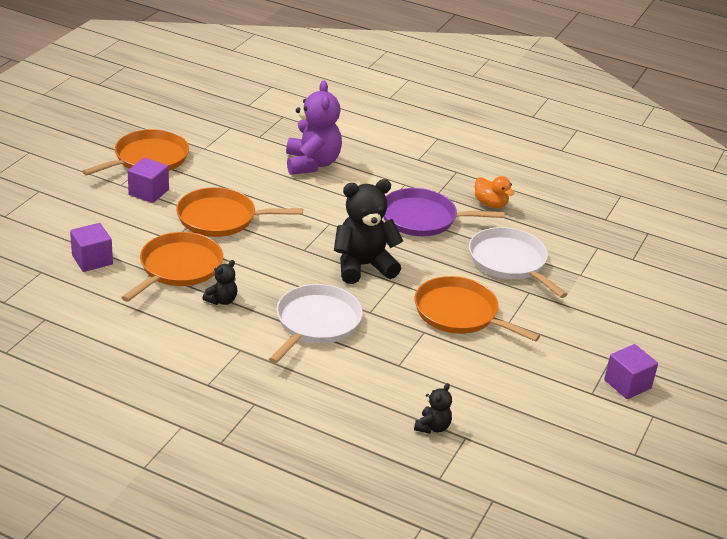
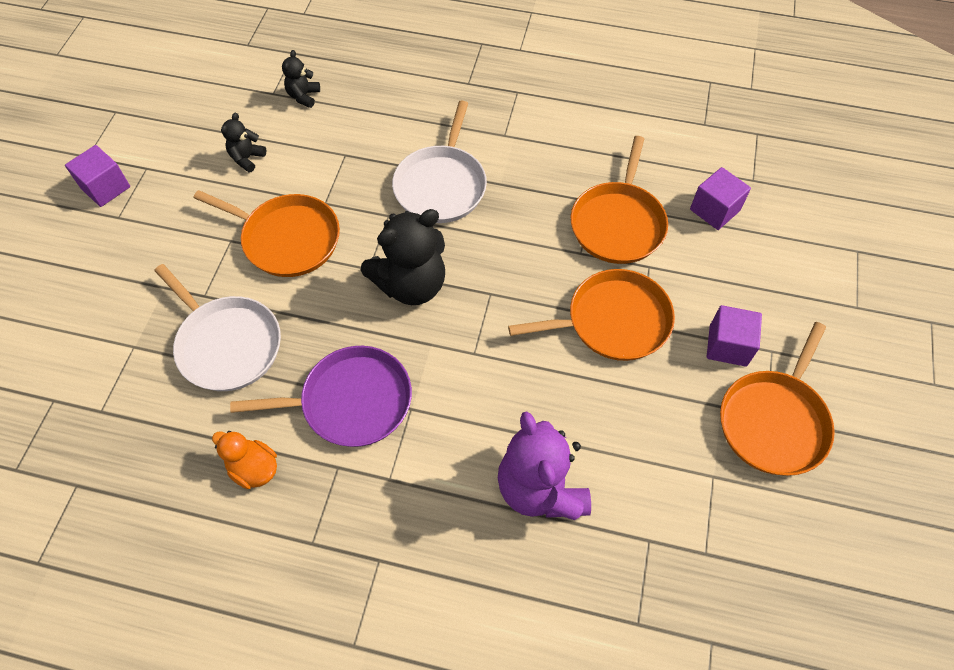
camera: 170 degrees right, 25 degrees up
(222, 300) = (549, 190): black teddy bear -> black teddy bear (247, 158)

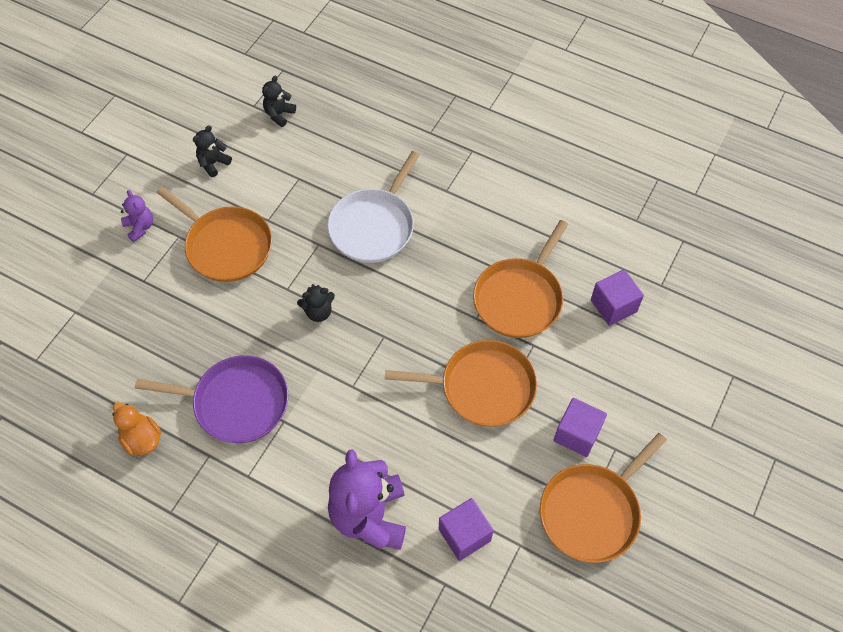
camera: 15 degrees right, 0 degrees up
(105, 187) = (89, 164): purple cube -> purple cube (464, 535)
(184, 240) = (140, 227): none -> purple teddy bear
(227, 344) = (150, 328): white pan -> none
(411, 284) = (318, 312): black teddy bear -> black teddy bear, size x0.48

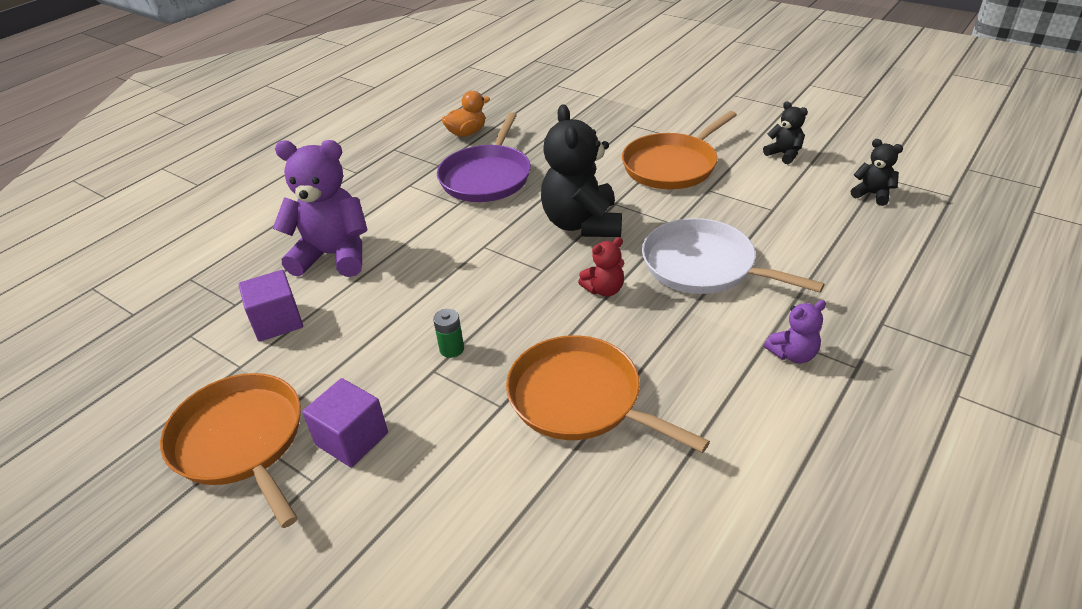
camera: 100 degrees right, 20 degrees down
(140, 227) = (694, 119): purple teddy bear -> purple teddy bear (793, 354)
(318, 312) = (582, 224): black teddy bear -> black teddy bear, size x2.08
(406, 290) = (604, 289): none -> red teddy bear
(482, 387) = (452, 349): orange pan -> green battery
(613, 306) = (551, 518): purple cube -> none

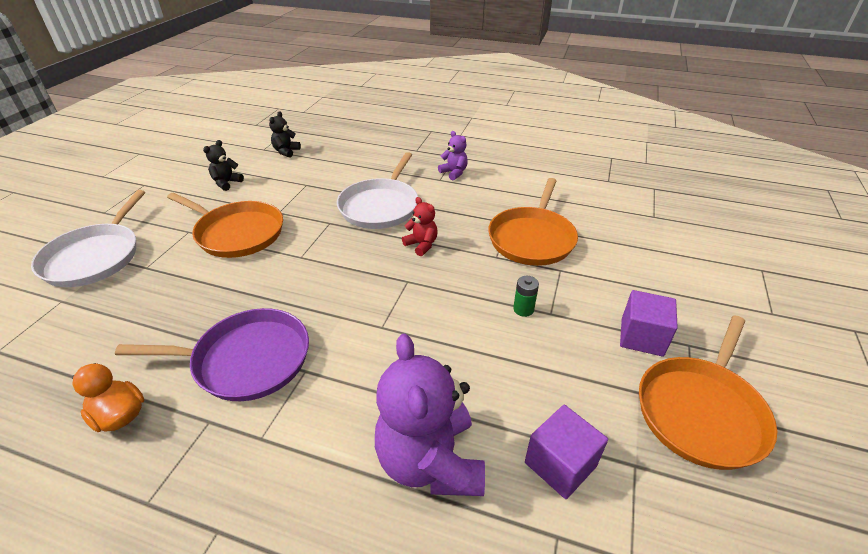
camera: 110 degrees left, 0 degrees up
(582, 224) = (335, 270): black teddy bear -> none
(656, 101) = (95, 257): none -> white pan

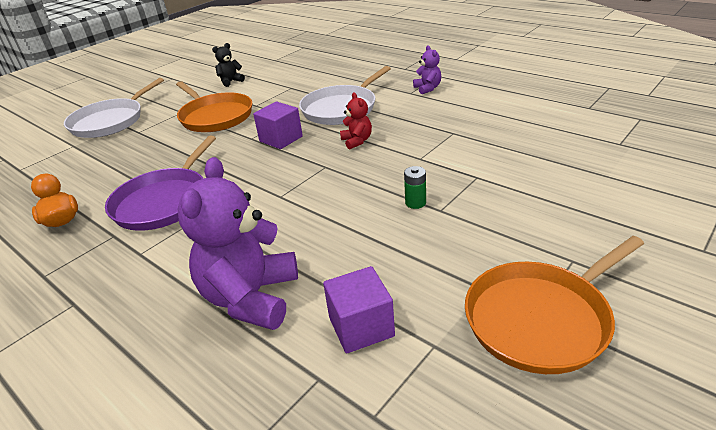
camera: 25 degrees right, 5 degrees down
(246, 360) = (164, 201): purple pan -> purple pan turned 90 degrees clockwise
(286, 151) = (291, 63): black teddy bear -> none
(532, 238) = (467, 148): orange pan -> none
(642, 337) = (522, 244): purple cube -> purple cube (281, 139)

